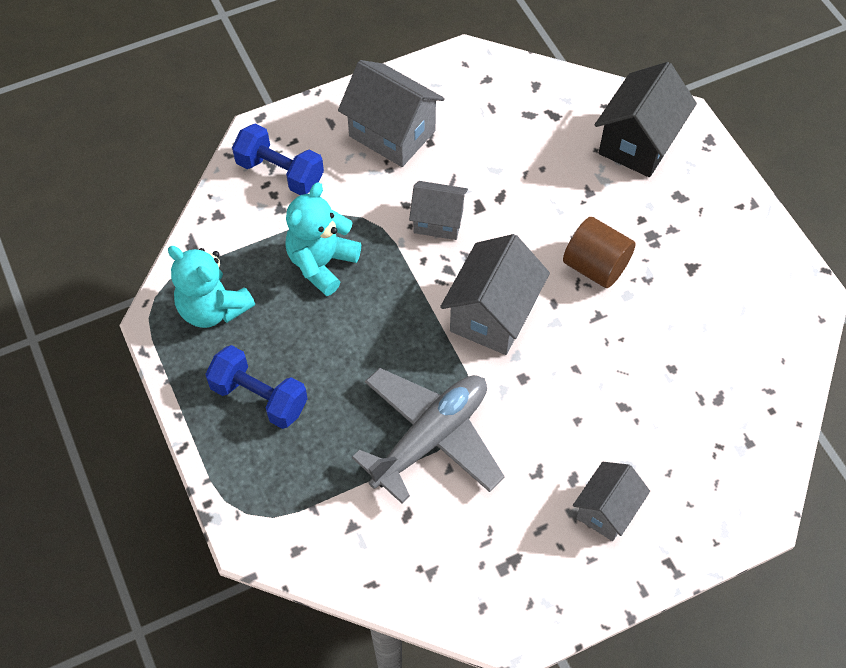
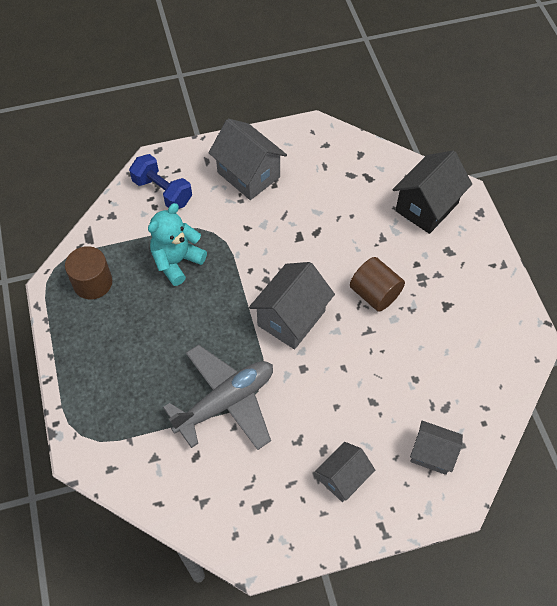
camera: 10 degrees right, 0 degrees up
(213, 309) = (92, 282): turquoise teddy bear -> brown cylinder
(259, 397) = (110, 352): blue dumbbell -> none
(438, 221) = (267, 243): grey house -> grey house (432, 454)

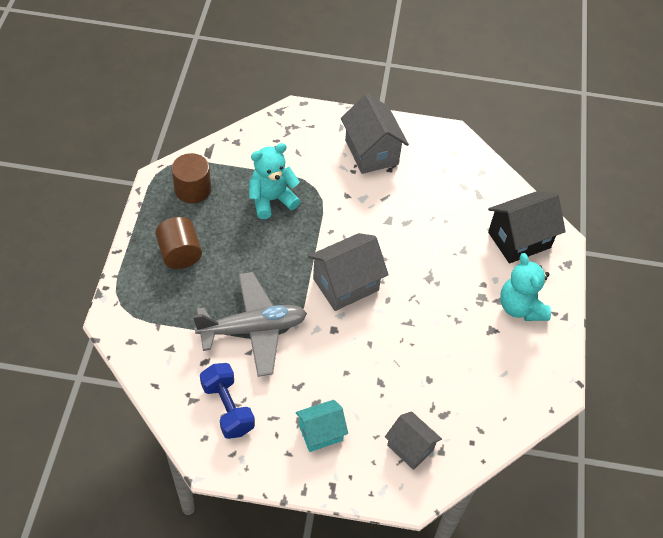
camera: 20 degrees right, 5 degrees down
(162, 191) = (289, 138): blue dumbbell -> blue dumbbell (227, 408)
(343, 478) = (320, 433): grey house -> turquoise house
(375, 294) = (431, 294): brown cylinder -> brown cylinder (180, 254)
(460, 272) = (520, 307): none -> turquoise teddy bear

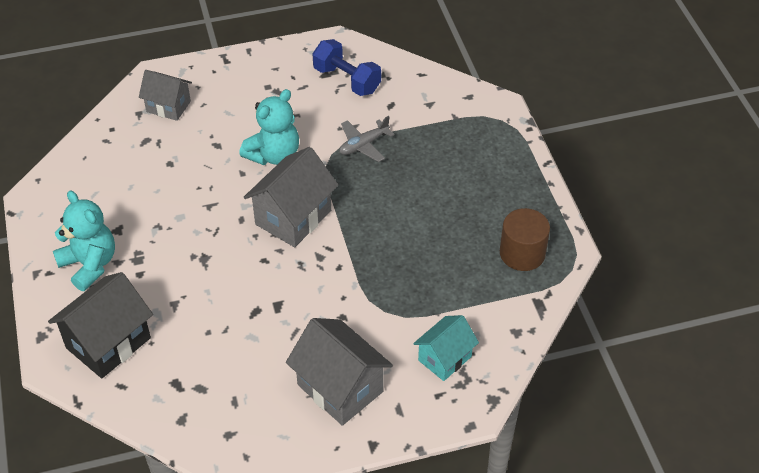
camera: 160 degrees right, 5 degrees down
(180, 254) = (483, 183): brown cylinder -> none
(253, 329) = (363, 145): grey plane -> grey plane, size x0.51
(271, 200) = (426, 276): turquoise teddy bear -> turquoise teddy bear (274, 155)
(320, 433) = (254, 90): turquoise house -> turquoise house (445, 358)

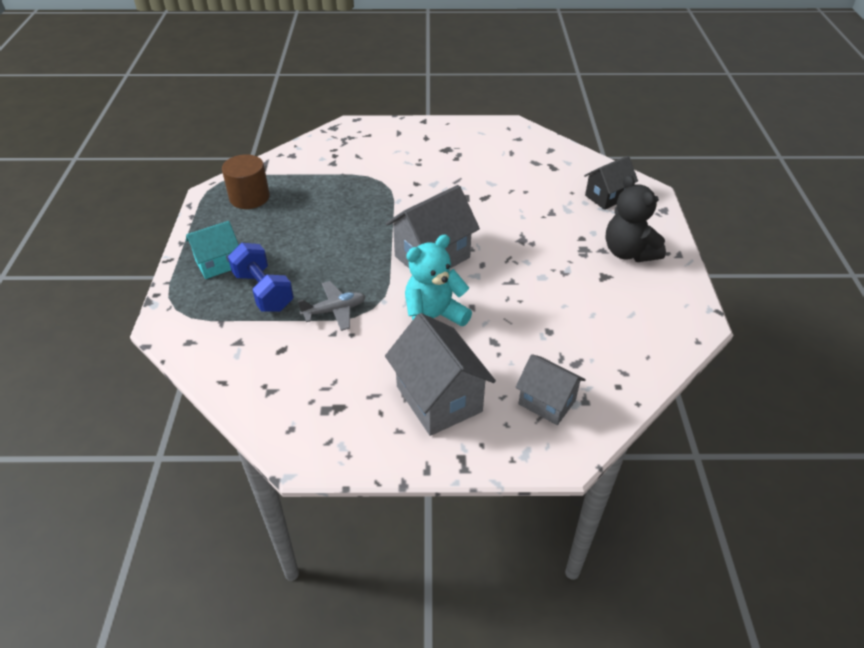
camera: 165 degrees left, 5 degrees down
(90, 264) = (628, 252): turquoise teddy bear -> black teddy bear
(108, 343) = (606, 197): black house -> black house, size x0.63
(340, 388) = (434, 147): grey house -> grey house (439, 399)
(347, 80) = (315, 393): blue dumbbell -> blue dumbbell (263, 291)
(445, 358) = (352, 150): turquoise house -> turquoise house (218, 264)

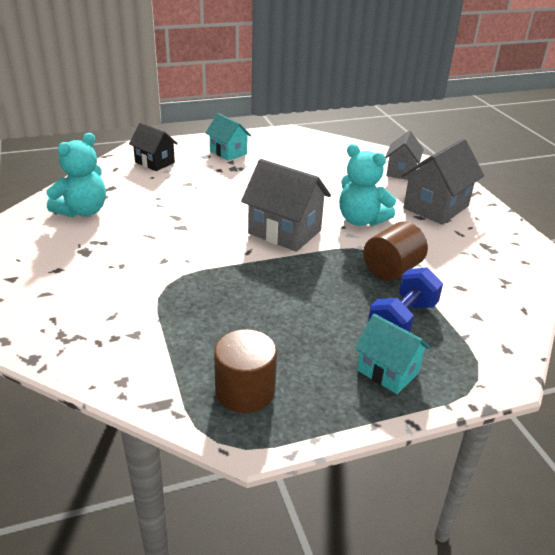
camera: 110 degrees left, 10 degrees down
(334, 310) = (392, 270): grey plane -> brown cylinder
(511, 151) = (83, 211): none -> turquoise teddy bear
(628, 252) = (228, 152): black teddy bear -> turquoise house

